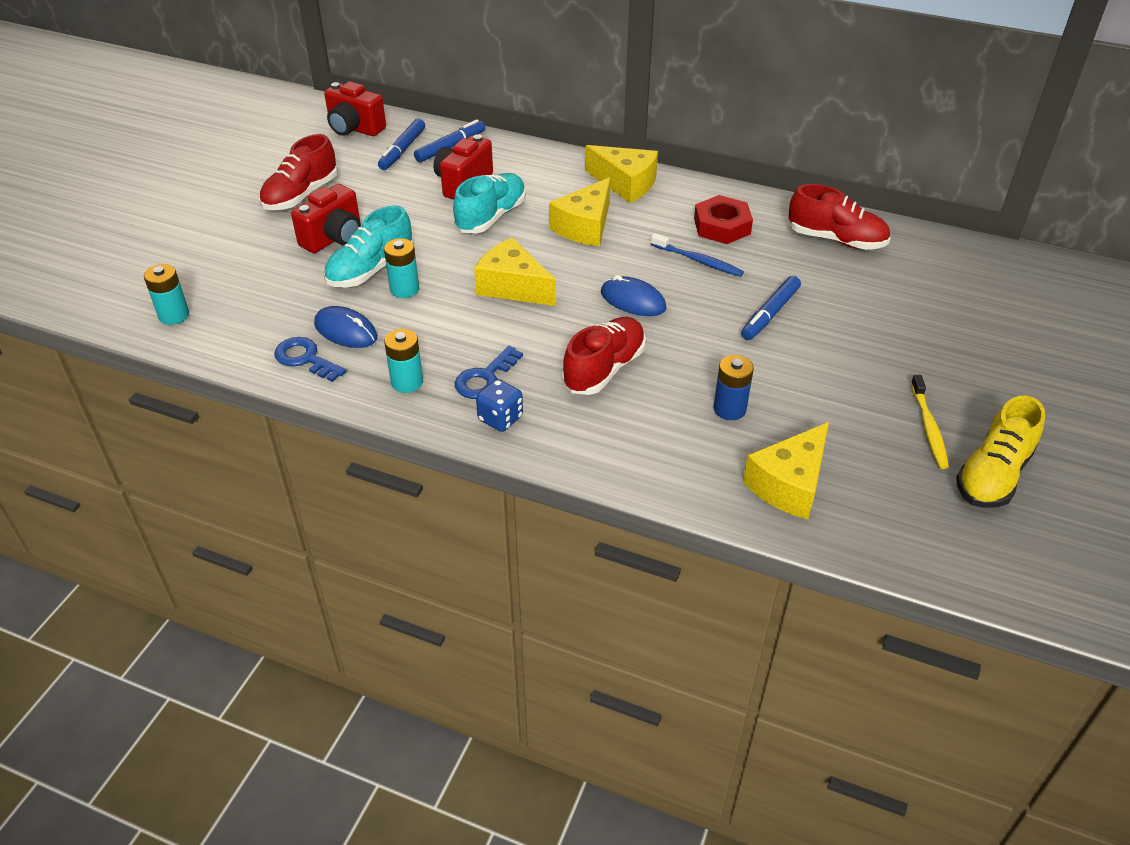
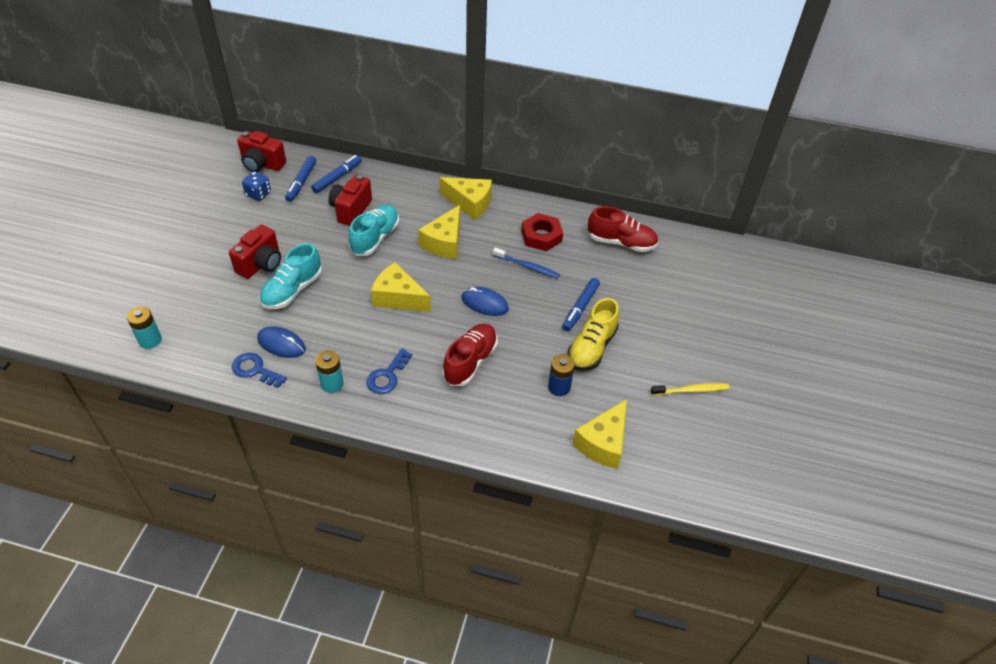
camera: 10 degrees left, 5 degrees up
(301, 195) = (230, 227): red shoe -> none
(404, 289) = (319, 305): turquoise battery -> none
(500, 418) = (402, 408): blue dice -> blue dice (258, 194)
(928, 427) = (691, 390): yellow toothbrush -> yellow toothbrush turned 90 degrees counterclockwise
(992, 475) = (734, 424): yellow shoe -> yellow shoe (591, 347)

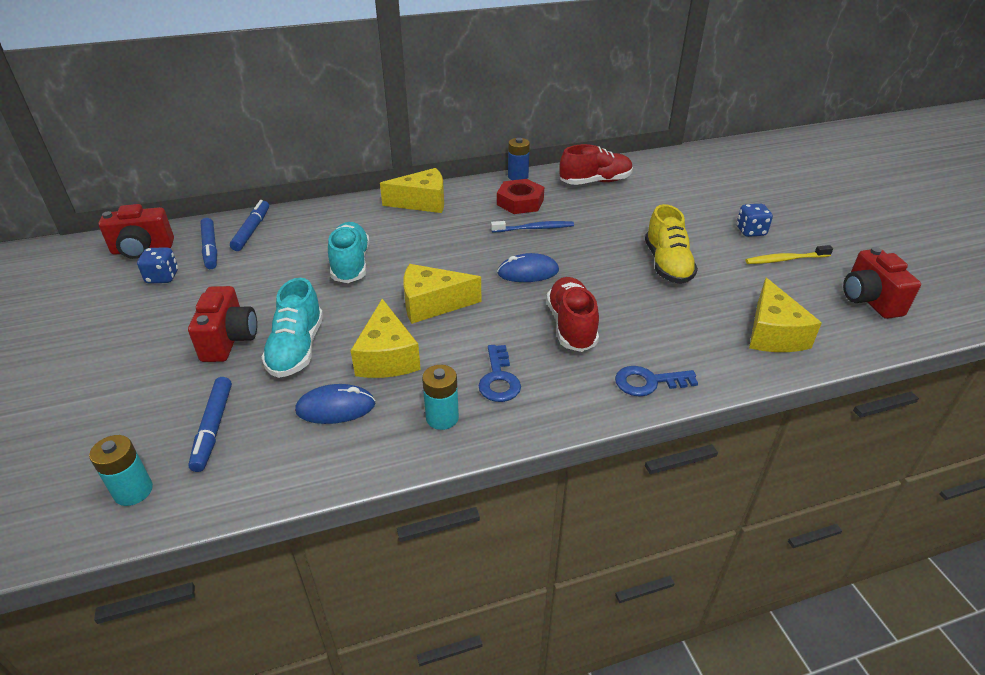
camera: 30 degrees left, 10 degrees down
(255, 370) = (326, 451): blue key -> blue key (648, 382)
(351, 210) = (296, 251): red camera -> red camera (869, 300)
(444, 242) = (431, 240): yellow cheese -> yellow cheese (387, 357)
(559, 387) = (679, 308): blue battery -> blue battery (518, 176)
(580, 308) = (620, 240): blue marker -> blue marker (213, 428)
(691, 390) = (786, 259): yellow toothbrush -> yellow toothbrush turned 150 degrees counterclockwise
(694, 351) = (750, 231): none -> blue dice

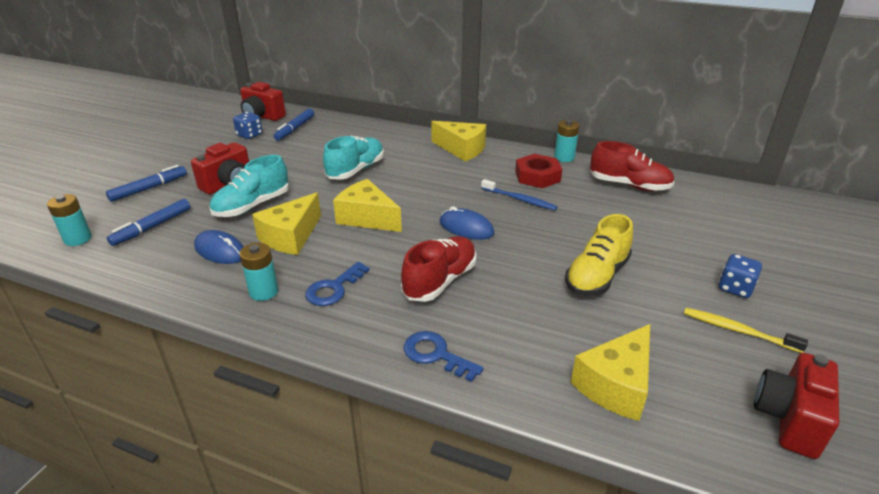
camera: 40 degrees right, 5 degrees down
(252, 230) = (331, 127): blue marker -> blue marker (149, 188)
(518, 176) = (564, 157): blue battery -> turquoise battery

